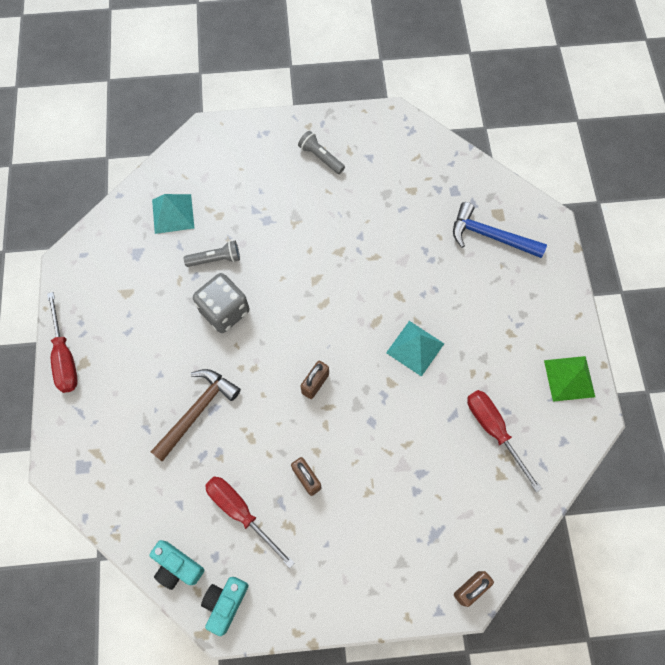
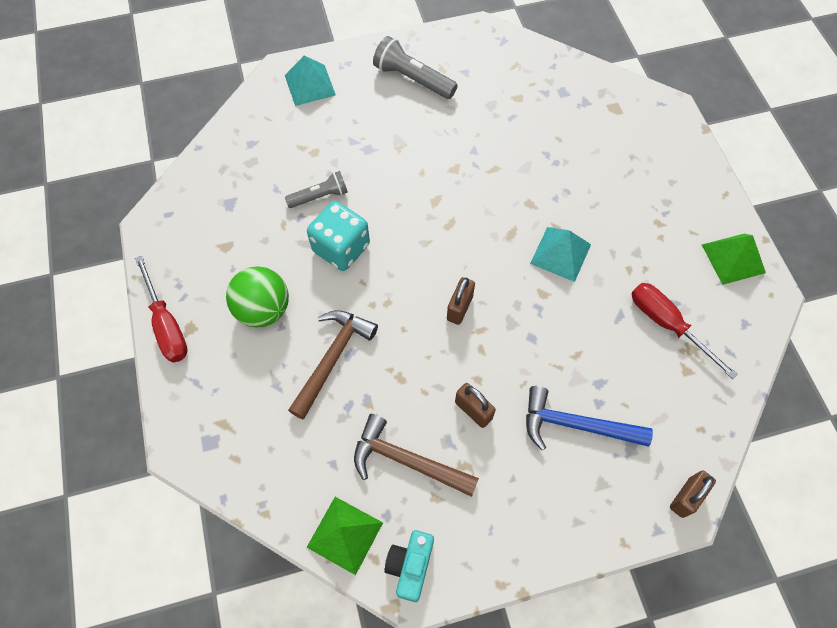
camera: 10 degrees left, 5 degrees down
(148, 356) = (263, 309): none -> green ball
(173, 213) = (262, 157): turquoise pyramid -> turquoise pyramid (310, 85)
(177, 566) = (345, 534): turquoise camera -> green pyramid
(224, 311) = (341, 248): grey dice -> turquoise dice
(241, 512) = (406, 460): red screwdriver -> brown hammer
(320, 157) = (413, 79): grey flashlight -> grey flashlight, size x1.52
(490, 236) = (611, 130): blue hammer -> blue hammer (575, 425)

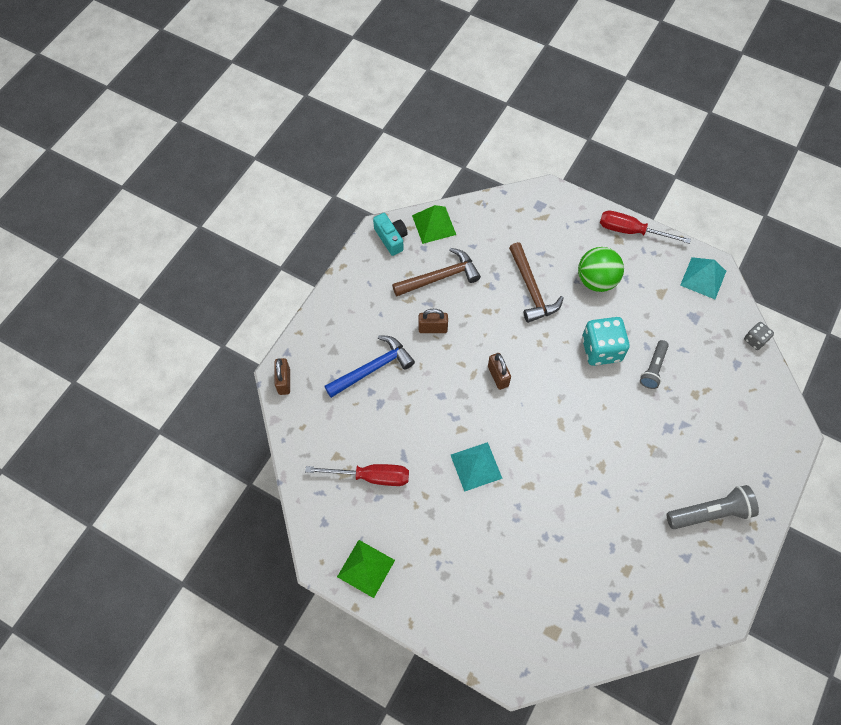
camera: 135 degrees right, 0 degrees up
(211, 145) = (755, 340): none -> grey dice
(310, 85) = (764, 439): turquoise pyramid -> turquoise pyramid (703, 278)

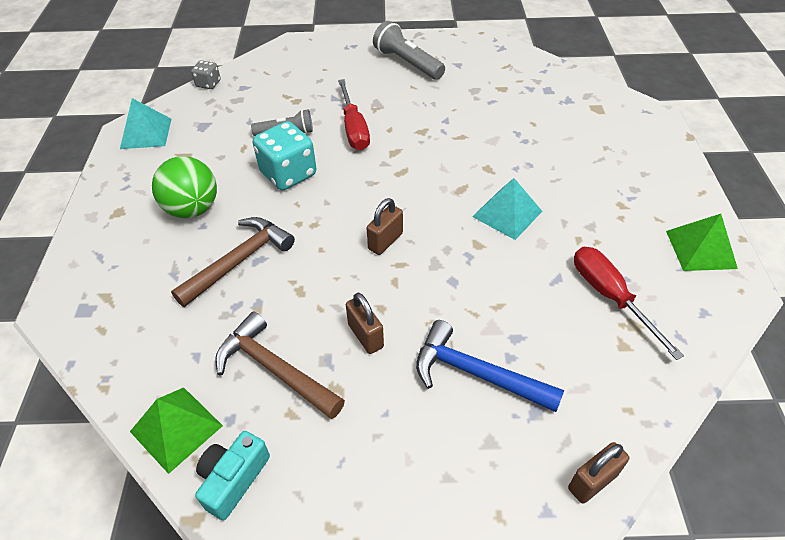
camera: 120 degrees left, 15 degrees down
(631, 231) = (99, 205): red screwdriver -> red screwdriver (354, 128)

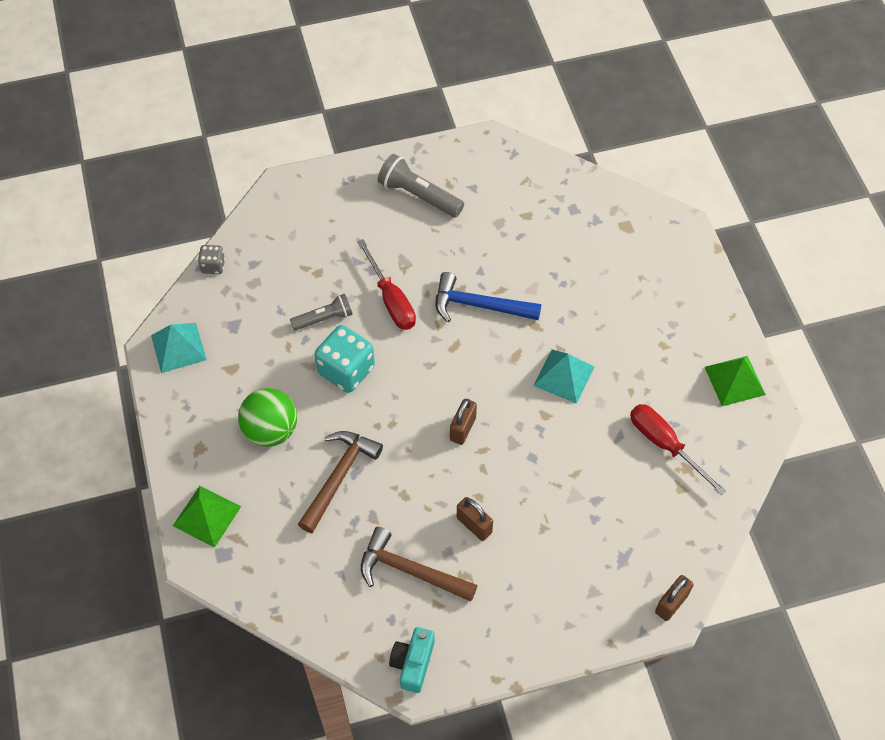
camera: 15 degrees left, 10 degrees up
(176, 428) = (352, 636): green pyramid -> green pyramid (206, 516)
(475, 373) = (570, 538): blue hammer -> blue hammer (479, 305)

